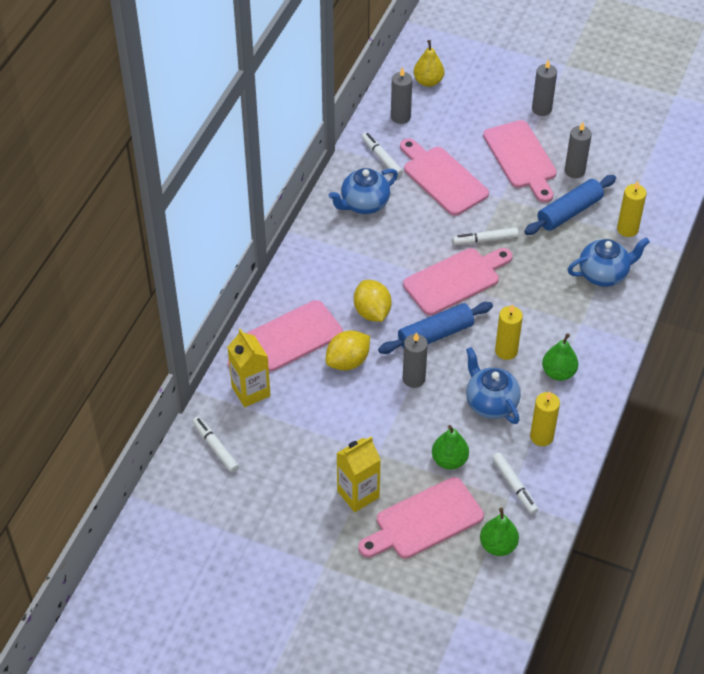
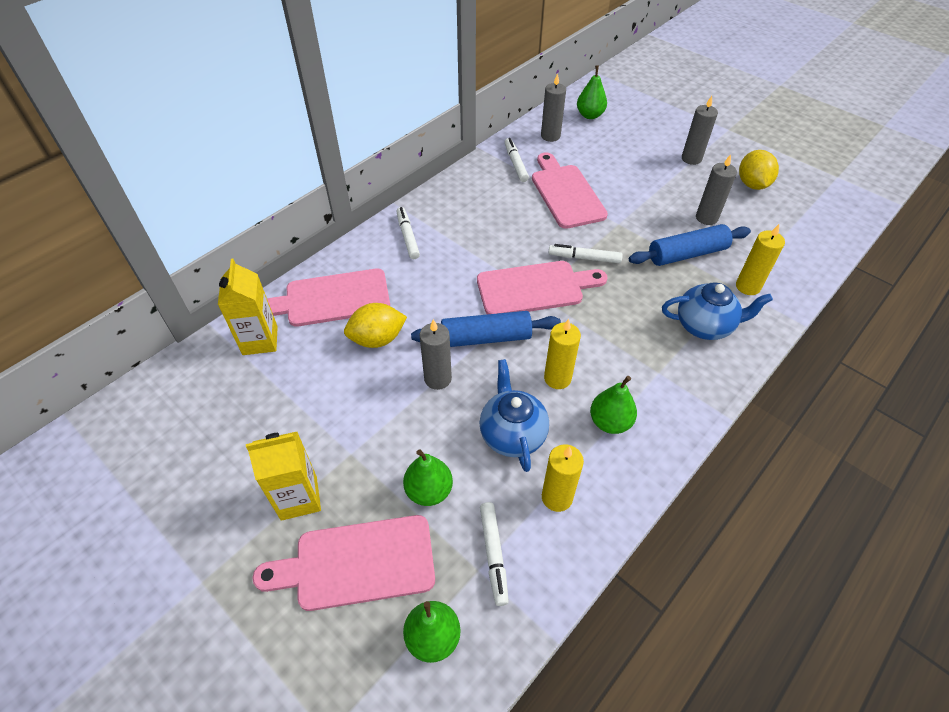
camera: 20 degrees right, 0 degrees up
(215, 447) = (184, 389): white marker -> white marker (408, 236)
(364, 204) = (478, 197): blue teapot -> none
(372, 312) = (431, 296): yellow lemon -> yellow lemon (752, 184)
(428, 81) = (590, 115): yellow pear -> green pear
(521, 158) = (654, 194): pink cutting board -> none

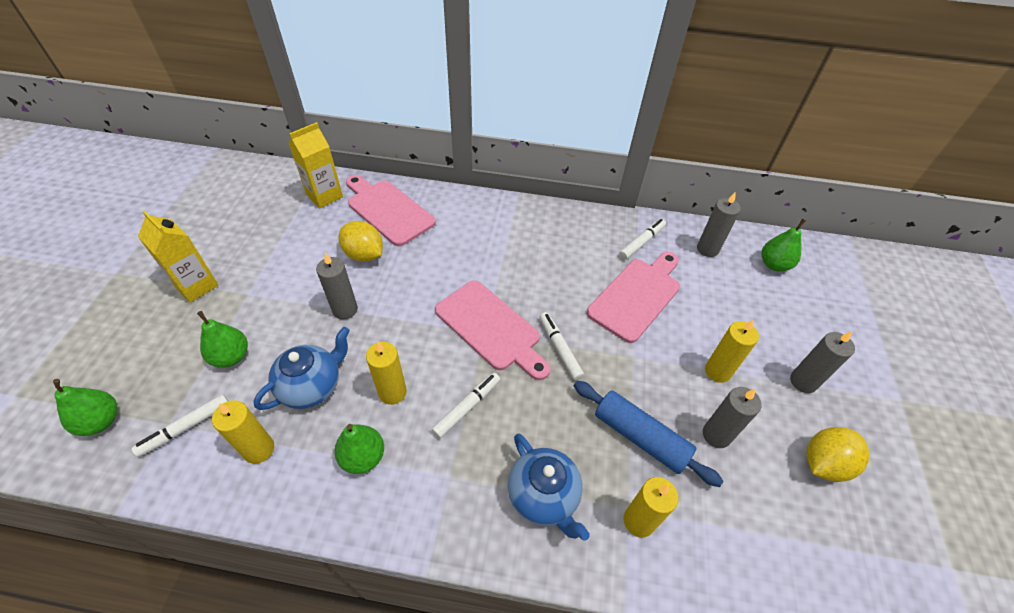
camera: 55 degrees right, 0 degrees up
(357, 563) = (152, 345): pink cutting board -> none
(408, 236) = (487, 218): white marker -> white marker (467, 407)
(486, 338) = (408, 320): blue rolling pin -> none
(659, 190) = (717, 371): none -> yellow candle

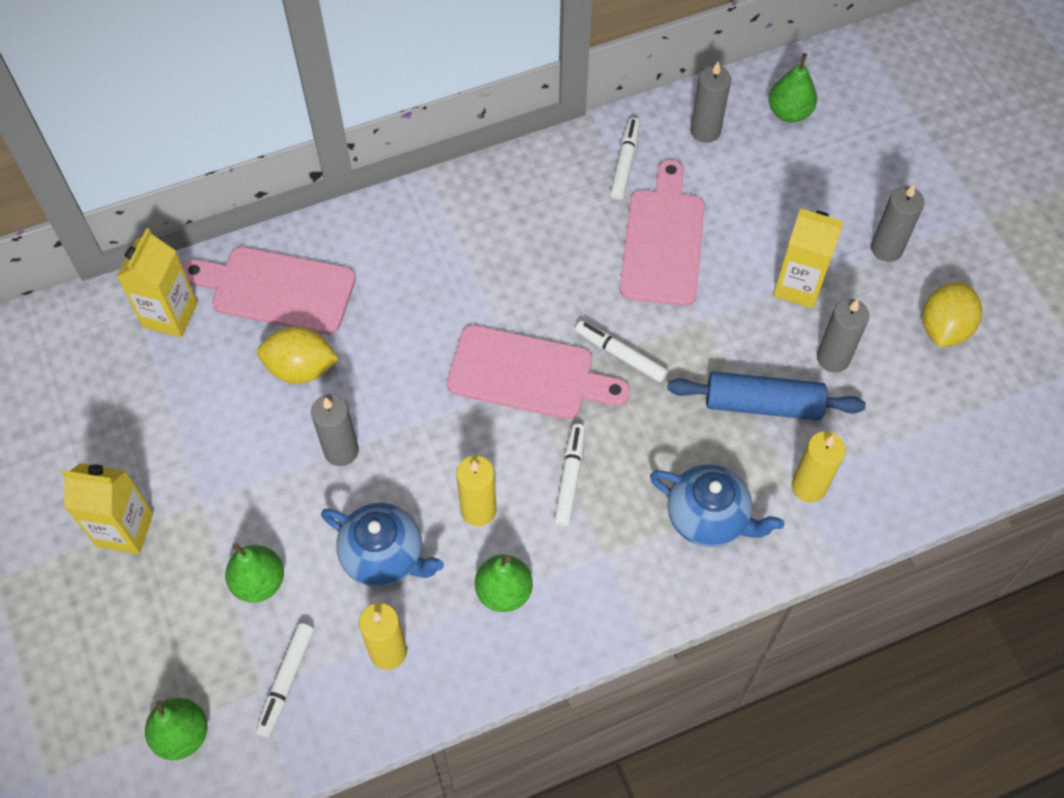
camera: 30 degrees left, 10 degrees up
(312, 386) = (384, 557): blue teapot -> blue teapot turned 105 degrees clockwise
(717, 371) = (798, 286): yellow candle -> yellow carton

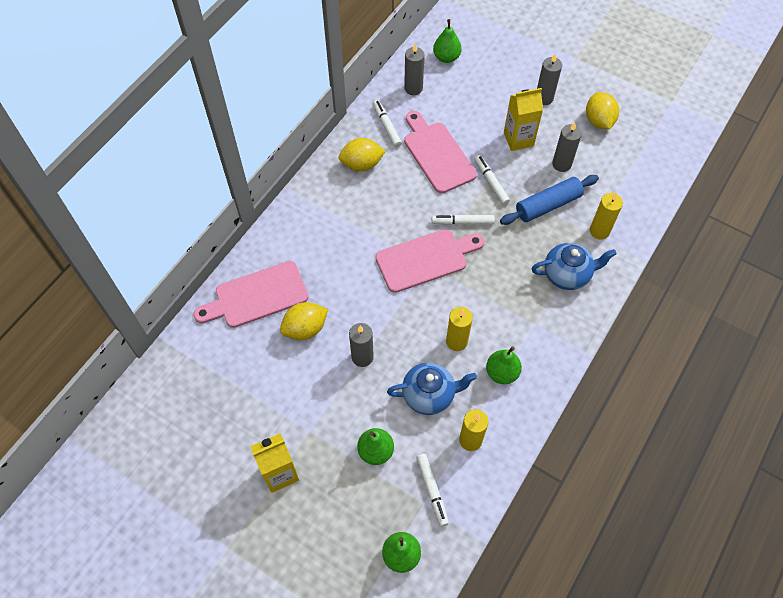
camera: 35 degrees left, 0 degrees up
(170, 315) = (208, 345): yellow carton -> none
(548, 196) = (362, 164): none -> yellow lemon
(570, 478) = (487, 297): white marker -> white marker (491, 182)

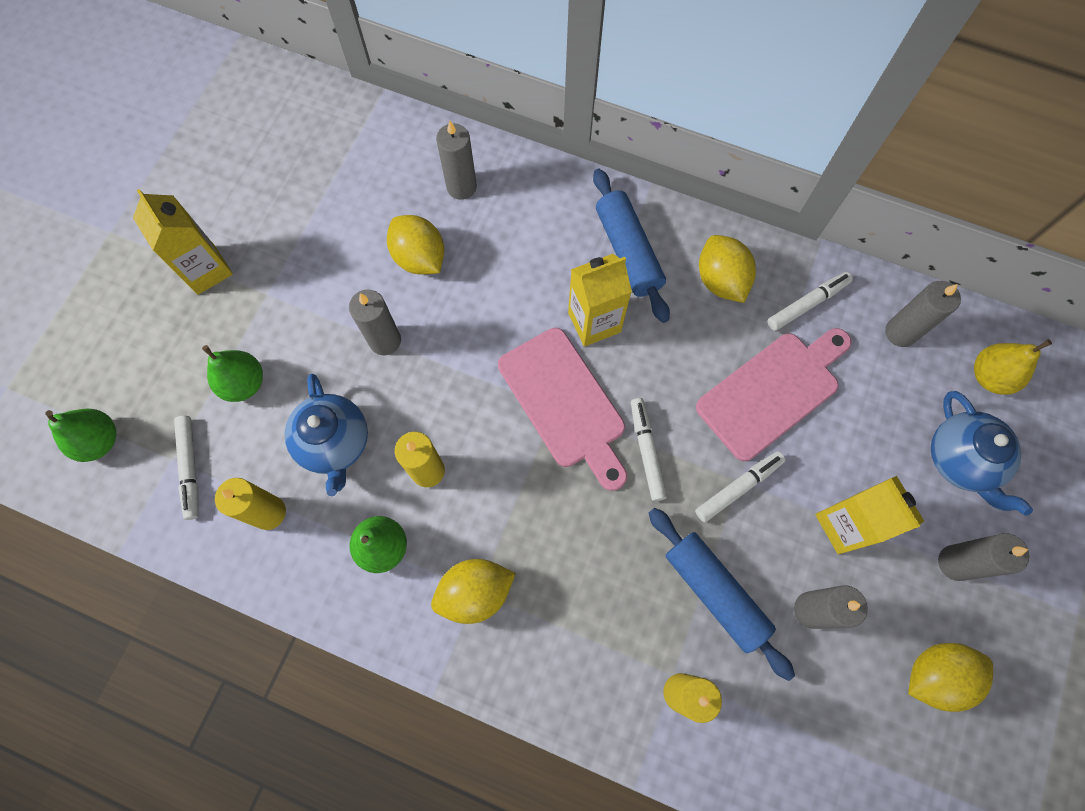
camera: 80 degrees right, 10 degrees up
(257, 296) = (461, 187): pink cutting board -> grey candle
(330, 208) = (628, 251): none -> blue rolling pin
(375, 235) = (594, 322): none -> yellow carton
(432, 490) = (190, 468): white marker -> white marker turned 75 degrees counterclockwise
(446, 57) = (989, 376): green pear -> yellow pear
(535, 324) = (475, 592): none -> yellow lemon
(567, 275) = (579, 639): blue teapot -> blue teapot (960, 460)

